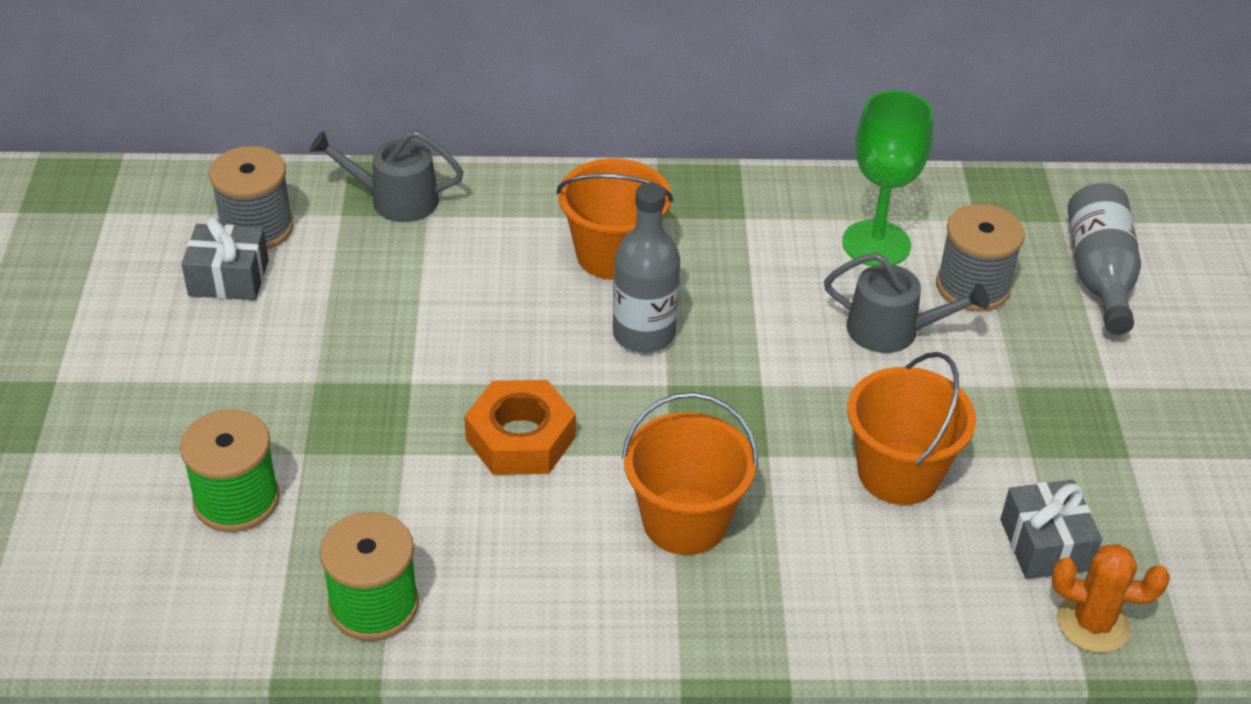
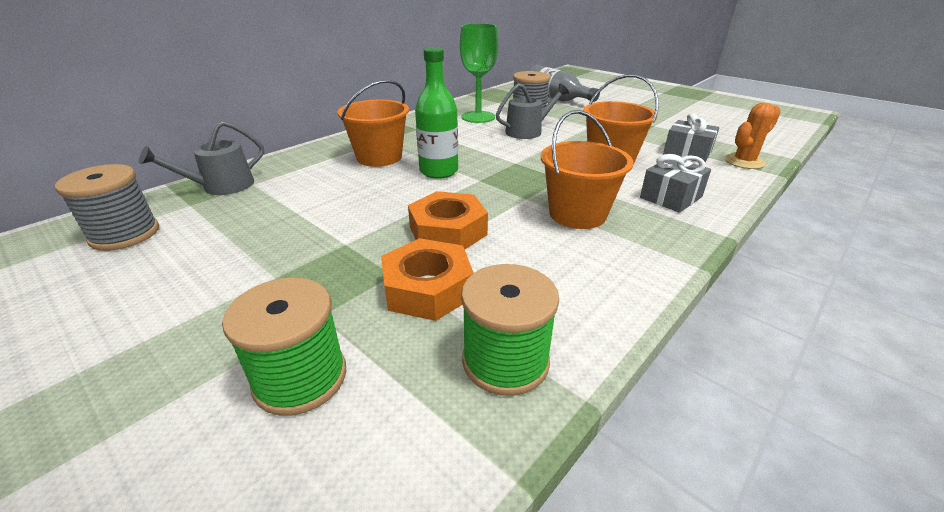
camera: 45 degrees left, 10 degrees down
(228, 278) = (128, 265): grey gift -> grey gift (671, 197)
(410, 492) = (427, 288): none -> orange nut
(644, 334) = (439, 171): grey bottle -> green bottle

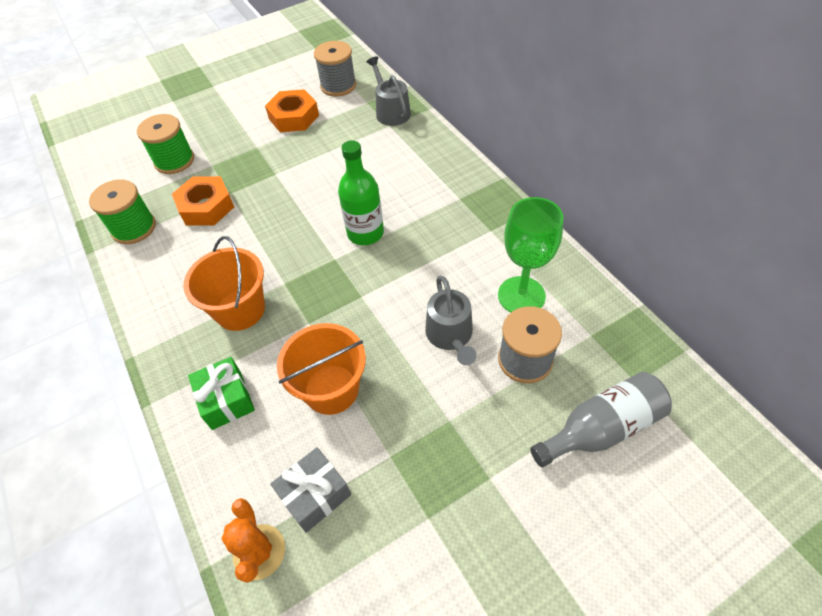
camera: 110 degrees right, 20 degrees up
(379, 157) = (415, 195): orange bucket -> none
(448, 231) = (262, 224): orange nut -> orange nut (294, 117)
(671, 197) = (226, 400): grey gift -> green gift

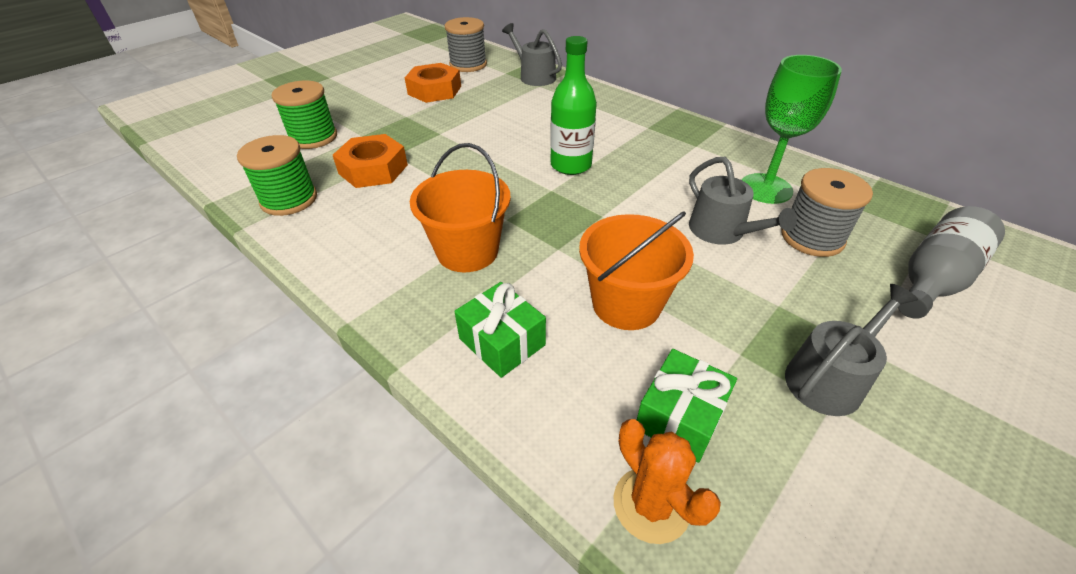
camera: 20 degrees left, 10 degrees down
(315, 494) = (680, 416): grey gift -> green gift
(442, 495) = (828, 378): none -> grey watering can

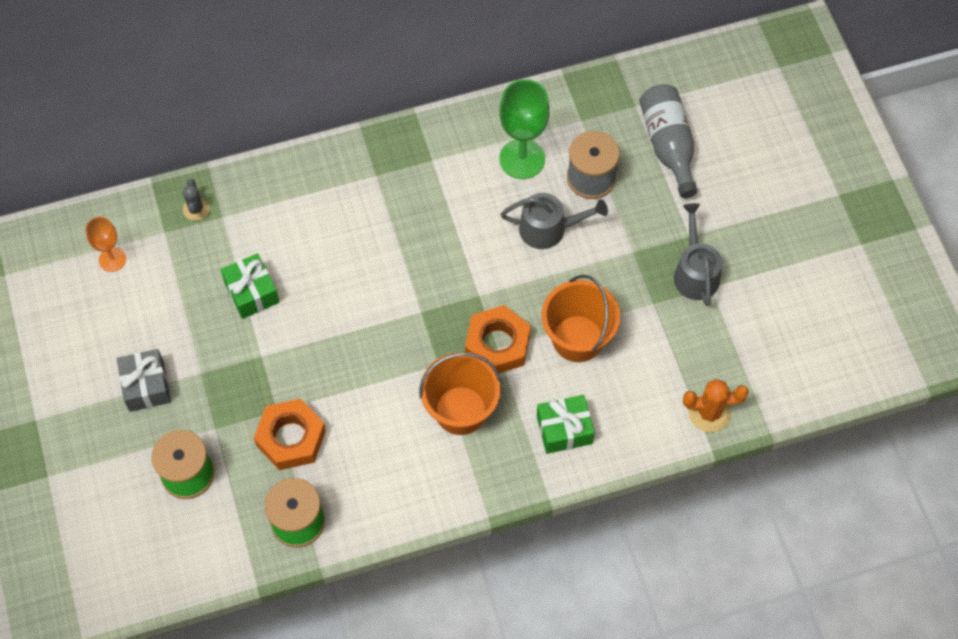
camera: 60 degrees left, 20 degrees up
(380, 101) = (146, 386): none -> grey gift
(434, 90) = (157, 322): orange nut -> orange nut (497, 344)
(468, 65) = (112, 259): grey spool -> orange goblet
(534, 76) = (196, 209): grey watering can -> grey cactus
(571, 165) = (394, 276): green bottle -> none
(680, 416) = (672, 366): green gift -> green gift (251, 292)

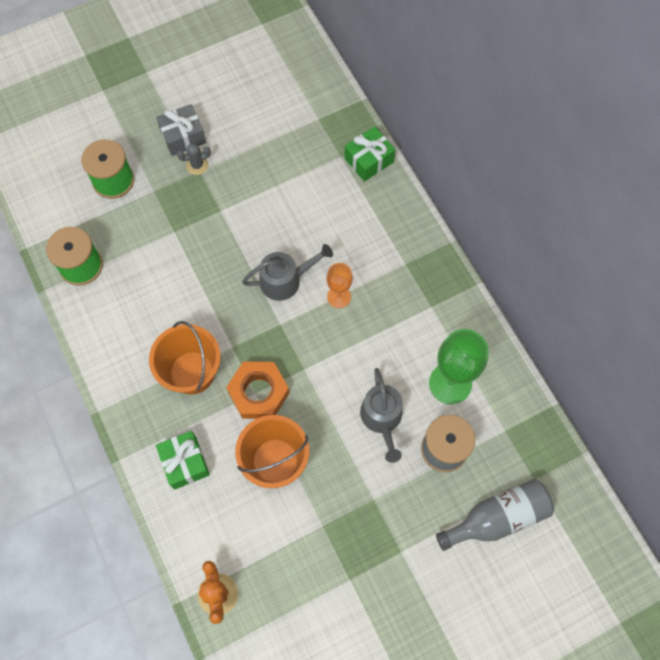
camera: 80 degrees right, 5 degrees up
(112, 259) = (287, 89): orange goblet -> orange goblet (339, 297)
(196, 209) = (344, 136): grey cactus -> grey cactus (197, 165)
(251, 292) = (276, 192): green gift -> green gift (369, 160)
(291, 438) = (152, 246): orange nut -> none
(695, 273) = (362, 562): grey watering can -> grey watering can (285, 280)

